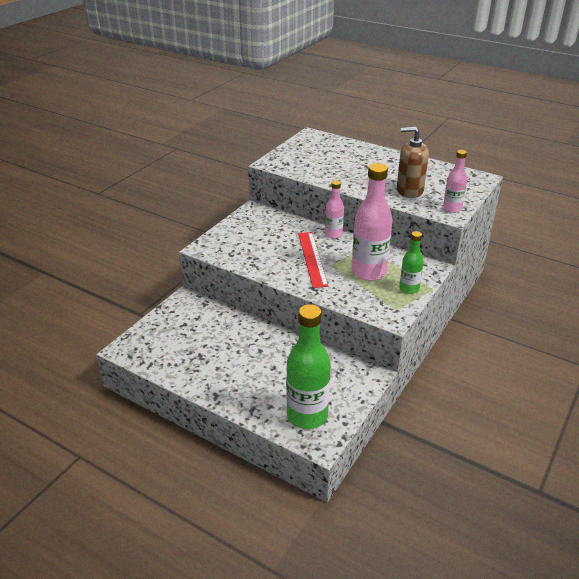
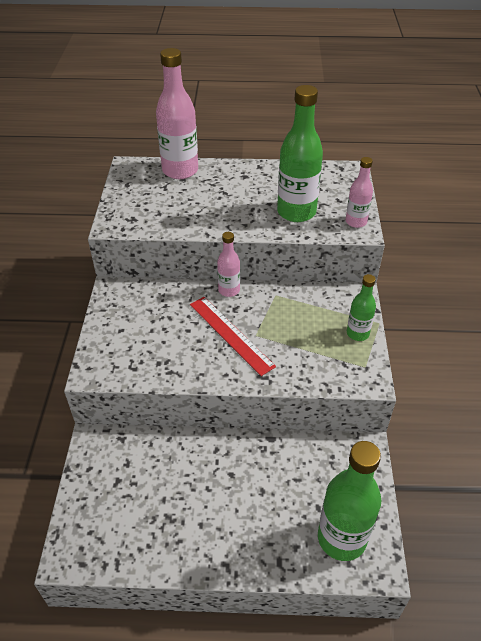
camera: 30 degrees left, 10 degrees up
(368, 272) = (302, 328): pink bottle -> pink bottle (180, 170)
(409, 190) = (296, 212): brown soap dispenser -> green bottle

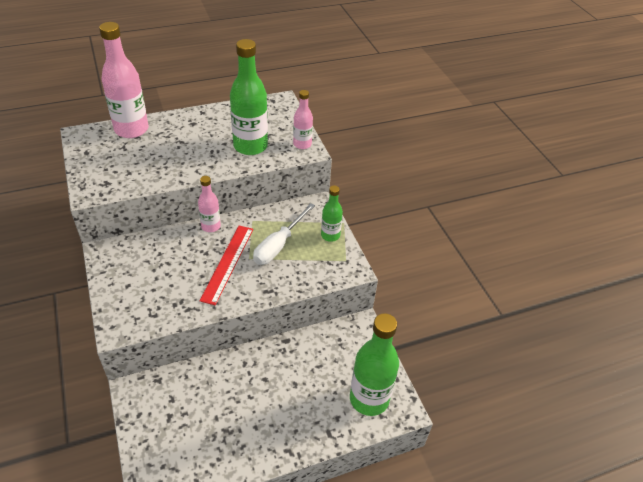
camera: 25 degrees left, 0 degrees up
(231, 334) = (227, 263): red ruler -> red ruler turned 75 degrees clockwise
(294, 329) = (278, 245): none -> white screwdriver

